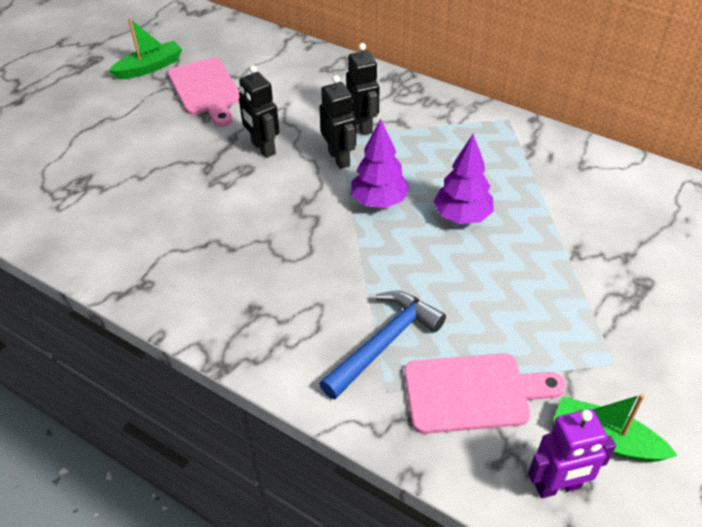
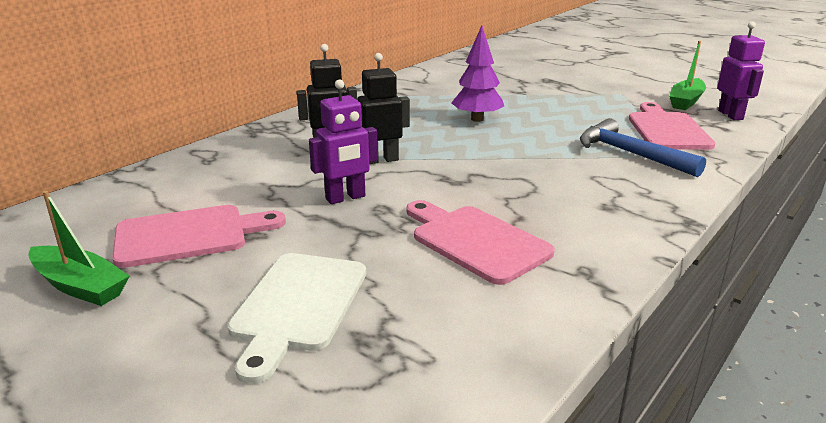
camera: 85 degrees left, 20 degrees down
(119, 149) = (298, 306): none -> white cutting board
(149, 67) = (80, 286): green boat -> green boat turned 150 degrees clockwise
(192, 223) = (475, 241): none -> pink cutting board
(263, 148) = (345, 198): black robot -> purple robot
(379, 201) = (452, 146): purple tree -> none

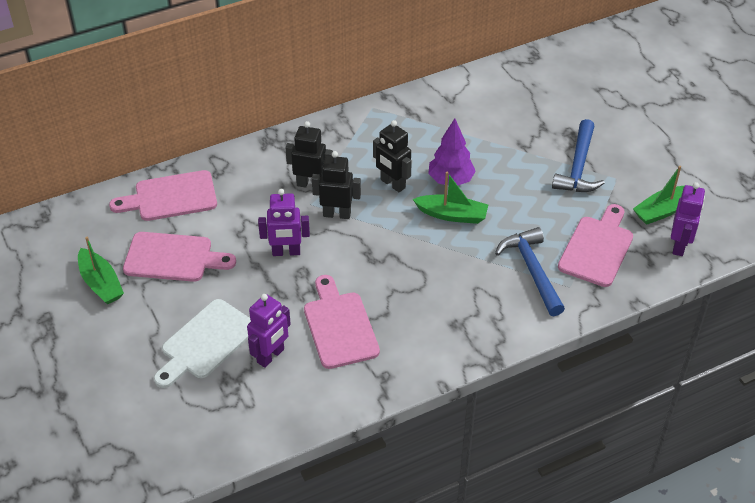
camera: 25 degrees right, 20 degrees up
(155, 187) = (170, 197): none -> pink cutting board
(410, 294) = (271, 356): none -> purple robot
(421, 131) = (392, 184): none -> black robot
(505, 137) = (452, 215): none -> green boat
(581, 93) = (578, 167): none -> blue hammer

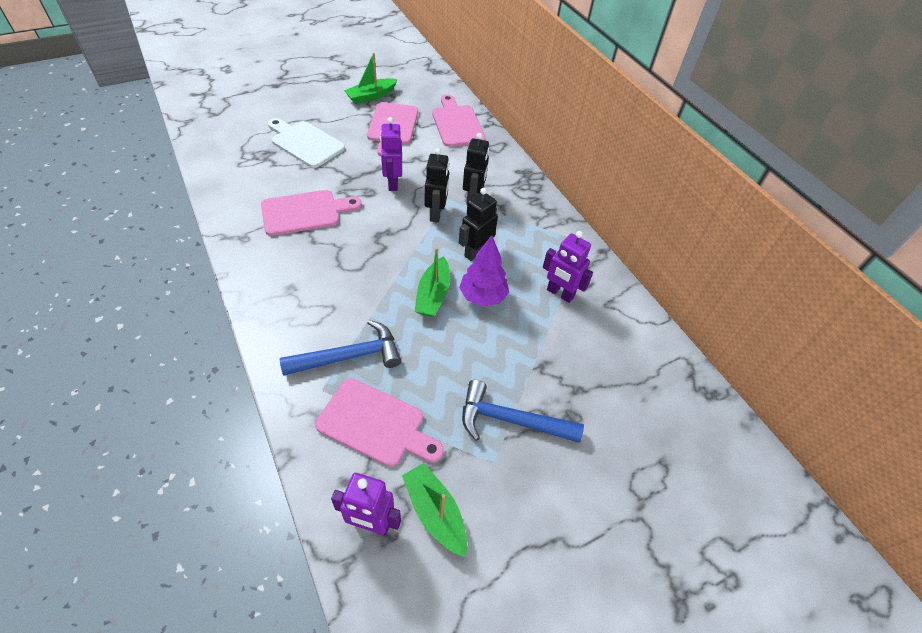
camera: 85 degrees right, 5 degrees up
(271, 356) = (283, 174): purple robot -> purple robot (560, 293)

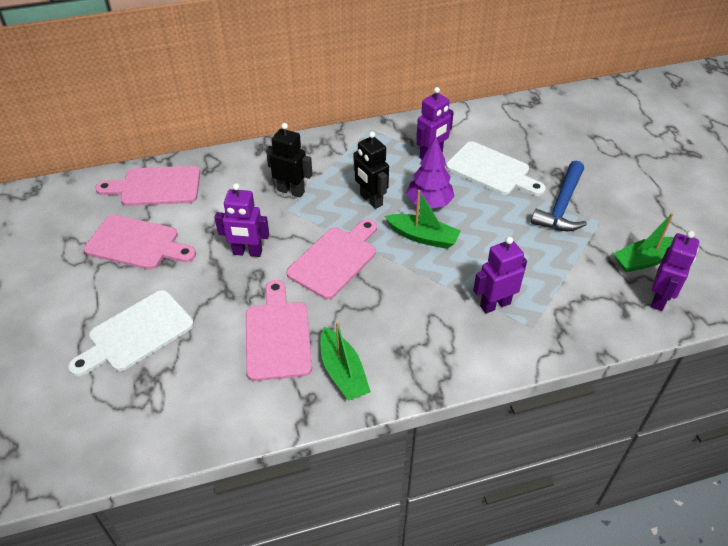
camera: 75 degrees left, 5 degrees down
(349, 356) = (495, 304): blue hammer -> purple robot
(371, 96) = (59, 259): green boat -> green boat (343, 372)
(376, 424) = (569, 290): pink cutting board -> pink cutting board (335, 259)
(436, 214) = (308, 222): black robot -> none
(553, 349) = (491, 170): none -> white cutting board

